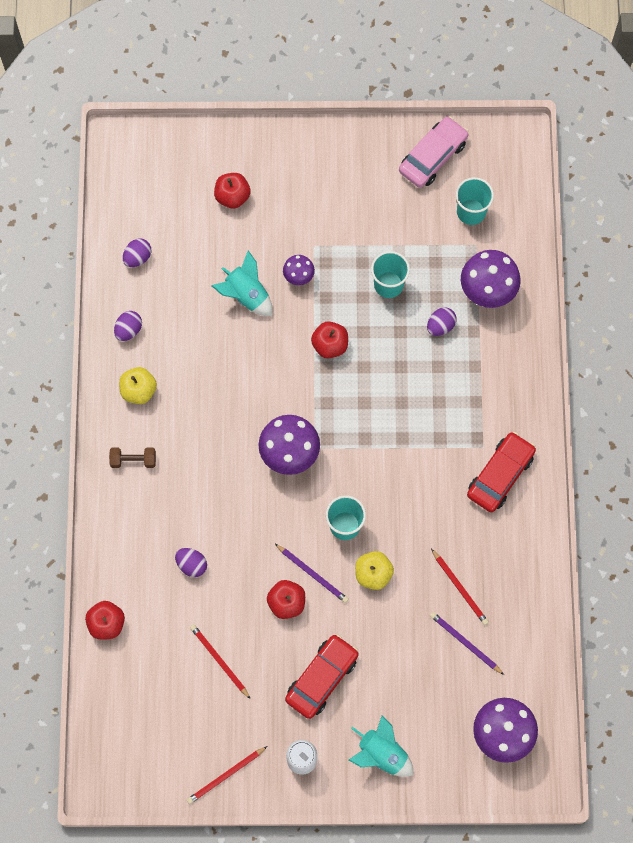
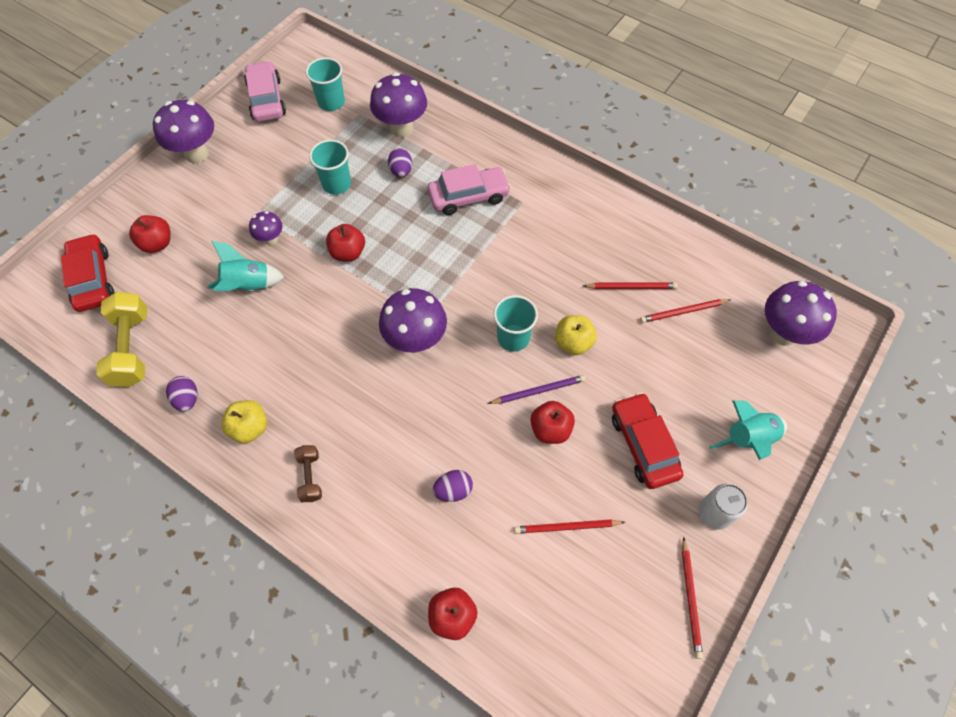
camera: 55 degrees left, 10 degrees down
(133, 460) = (310, 477): brown dumbbell -> brown dumbbell turned 45 degrees counterclockwise
(138, 257) = (132, 348): purple egg -> yellow dumbbell
(335, 151) = (197, 154): none -> purple mushroom
(455, 399) = (468, 196): none -> pink car
(465, 643) = (683, 312): purple pencil -> red pencil
(500, 475) = (555, 204): red car -> red car (93, 279)

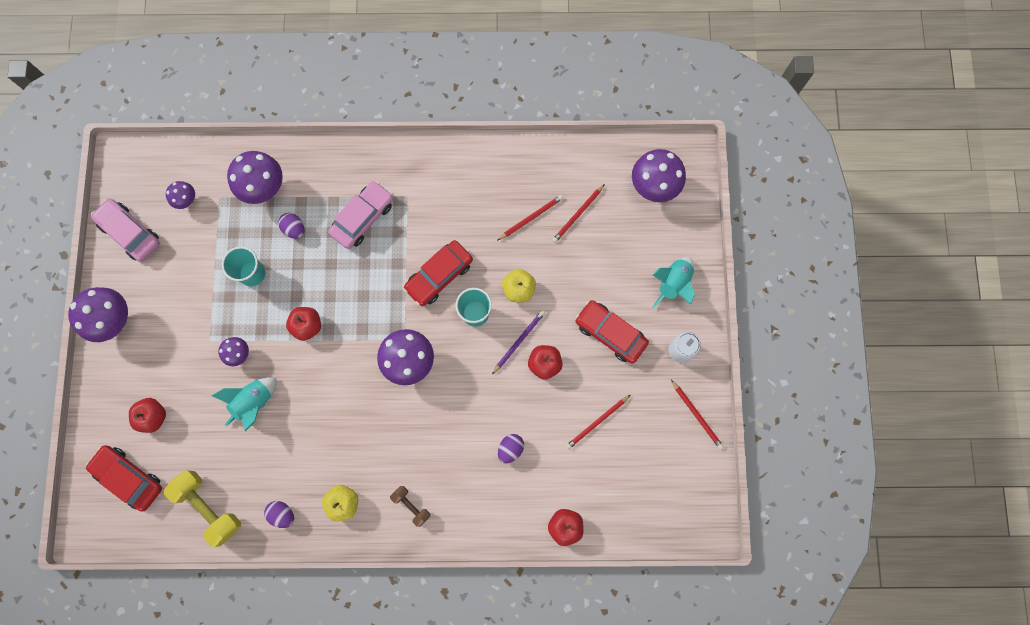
camera: 35 degrees left, 15 degrees up
(331, 102) = (187, 201): turquoise cup -> purple mushroom
(502, 284) = (439, 275): none -> red car

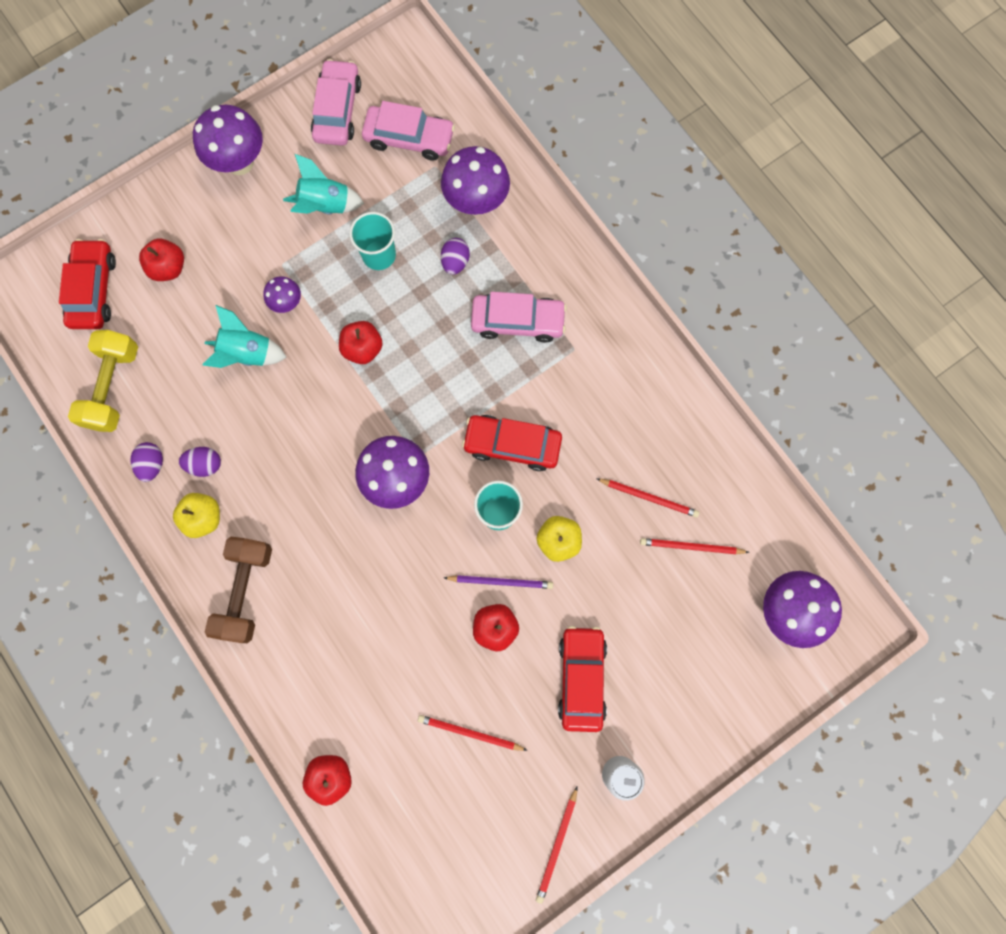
camera: 55 degrees right, 0 degrees up
(187, 201) = (409, 138): purple mushroom -> pink car
(411, 506) = (245, 591): brown dumbbell -> brown dumbbell, size x1.83
(510, 449) = (376, 655): purple egg -> purple egg (205, 464)
(673, 284) = (690, 712): turquoise rocket -> turquoise rocket (325, 206)

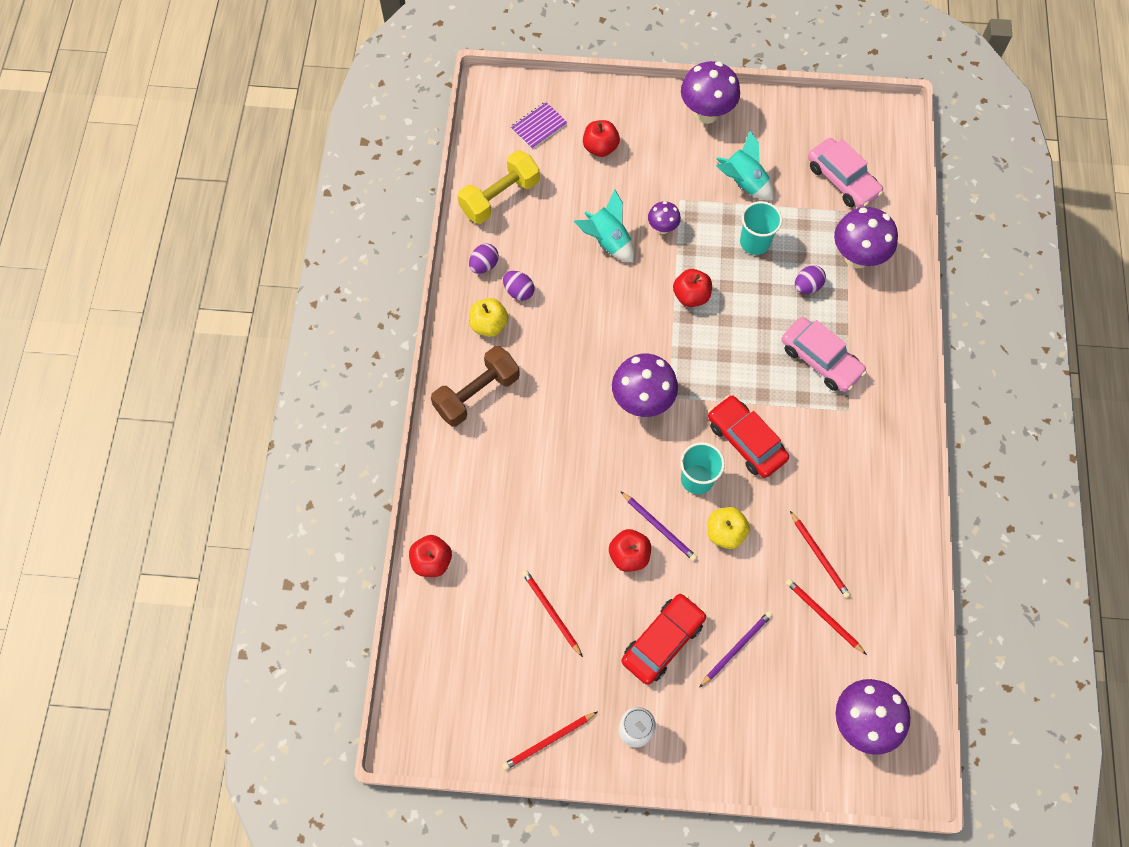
camera: 40 degrees right, 10 degrees down
(93, 290) = (539, 126): red car -> purple notebook
(337, 110) = (805, 126): pink car -> none
(644, 634) = (736, 648): none -> purple pencil

